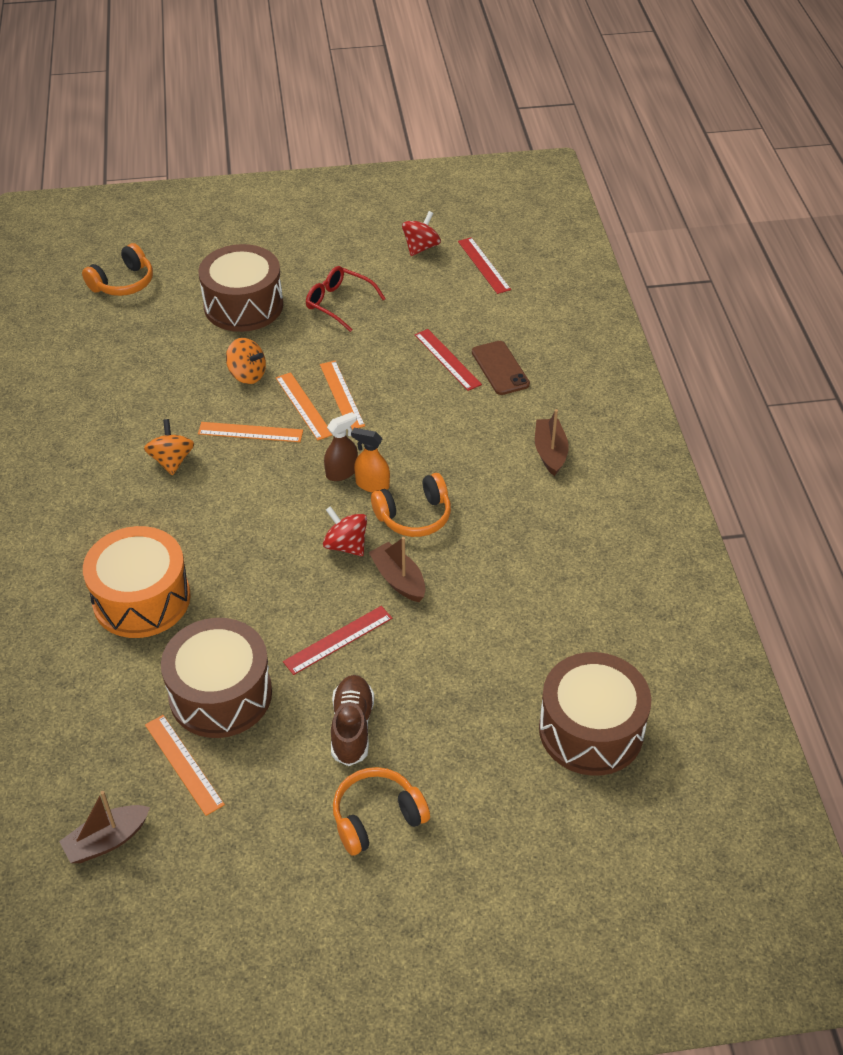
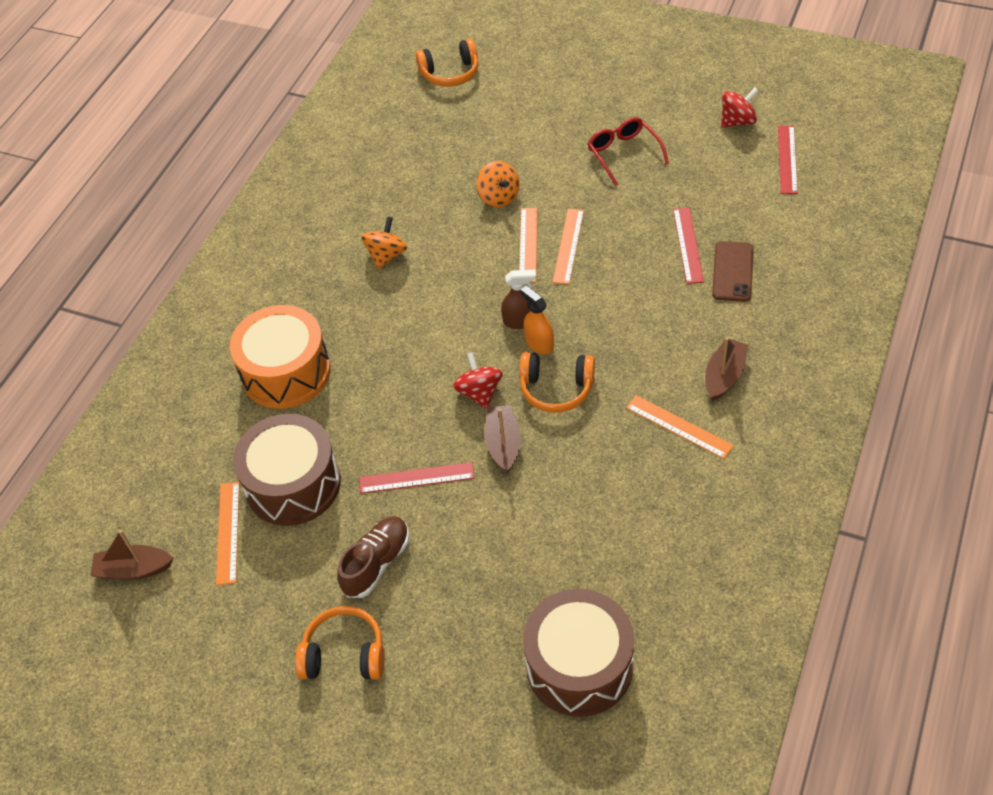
camera: 35 degrees right, 5 degrees up
(243, 305) = (538, 128): brown drum -> none
(250, 432) = (467, 253): orange ruler -> orange ruler (679, 426)

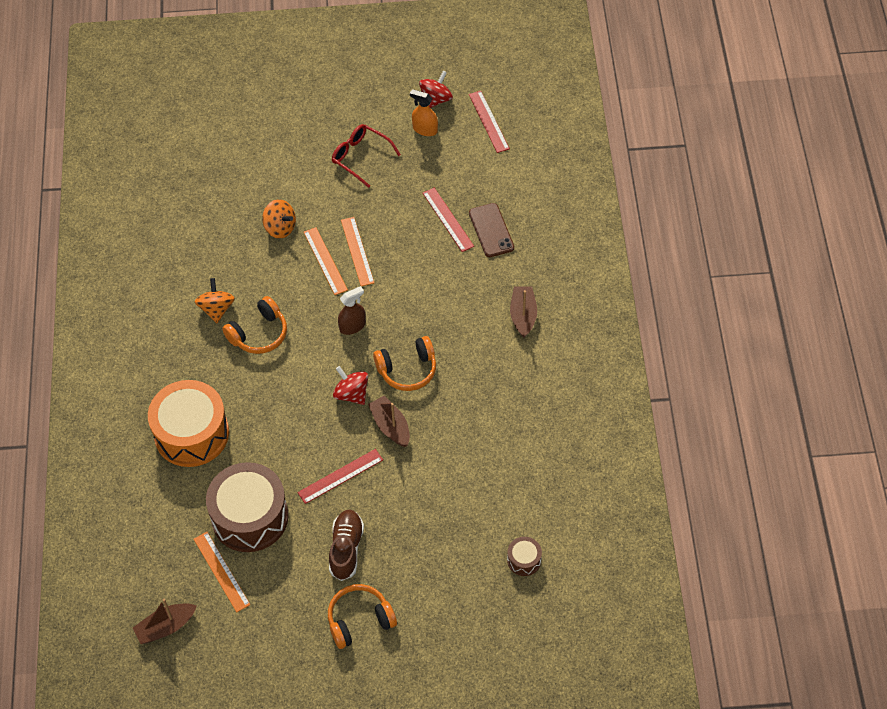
camera: 30 degrees left, 5 degrees up
(450, 73) = (177, 128): orange headphones -> orange headphones (259, 334)
(539, 343) = (376, 339): orange spray bottle -> orange spray bottle (425, 129)
(579, 665) = (524, 560): brown drum -> brown drum, size x0.43
(679, 426) = (509, 366): orange ruler -> none

